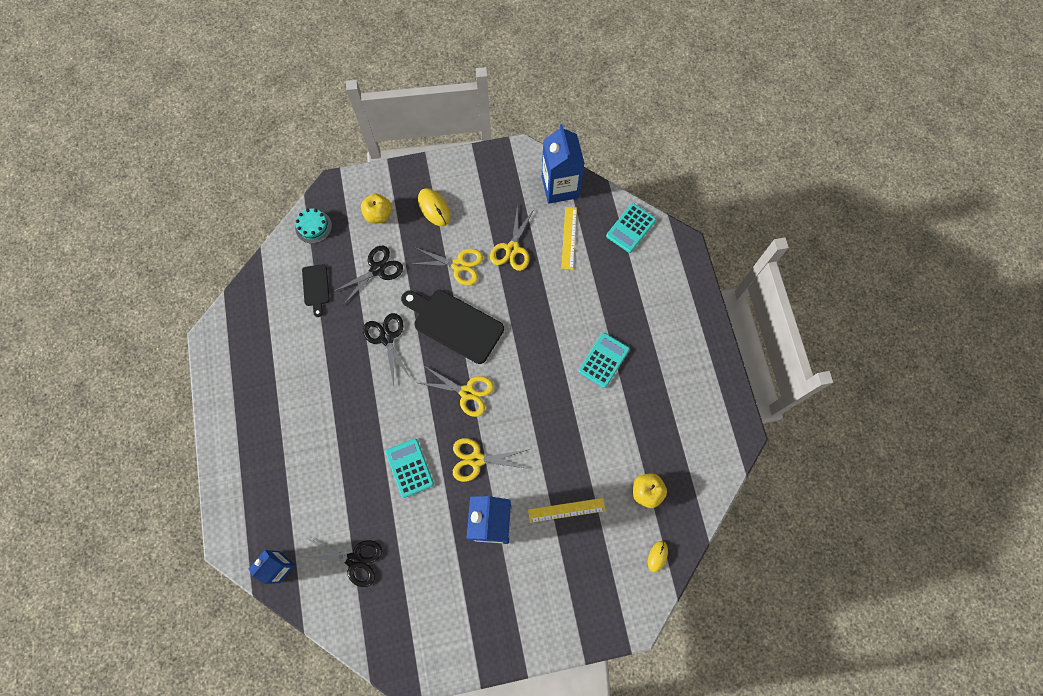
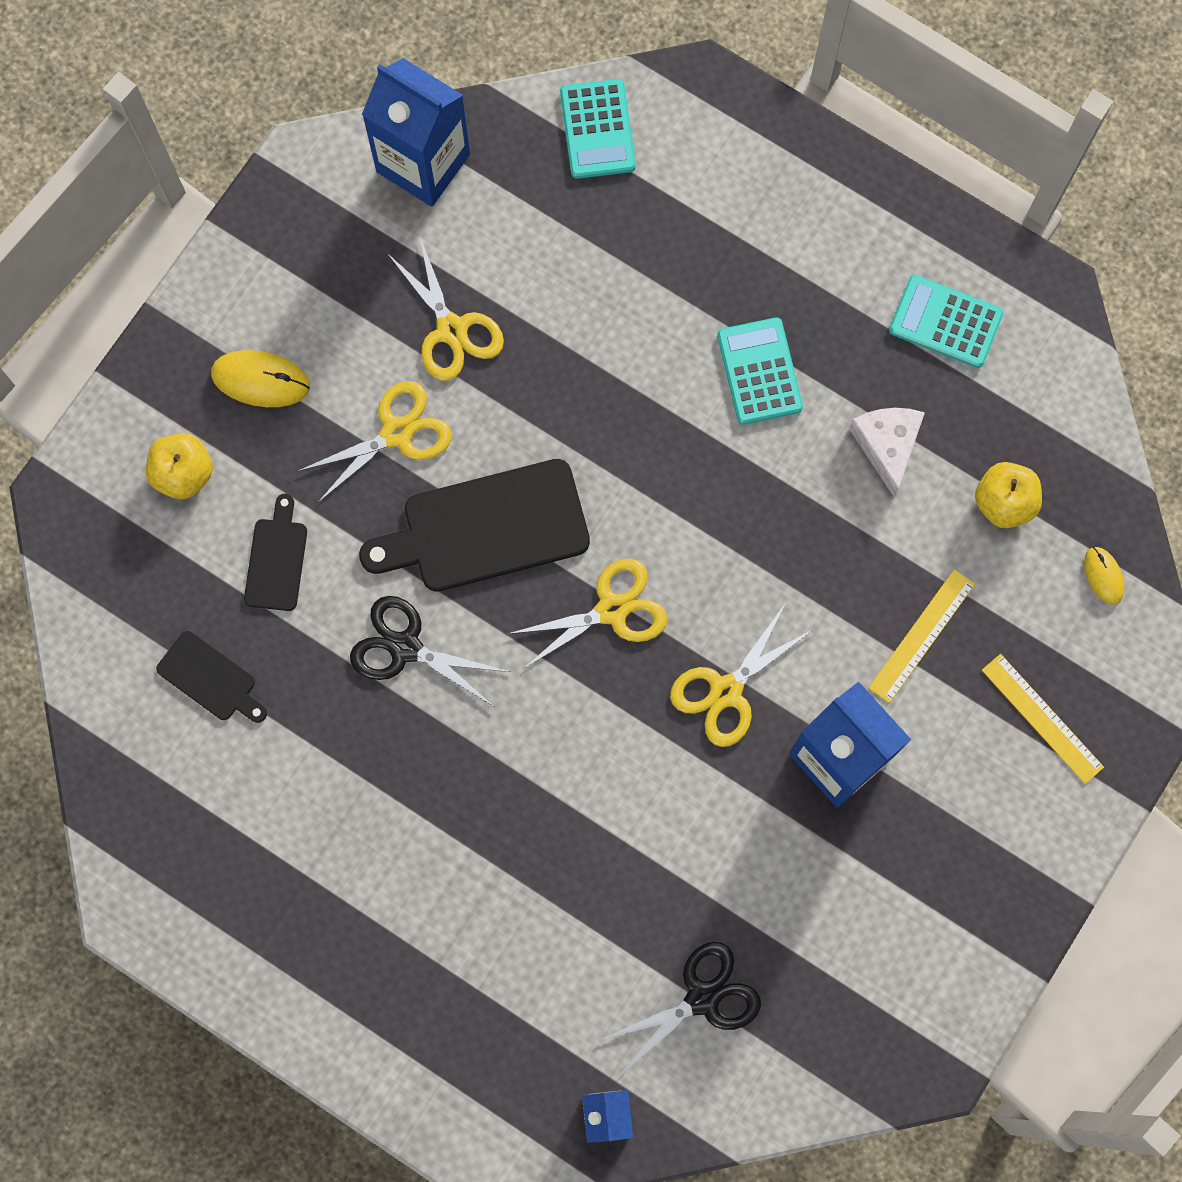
camera: 45 degrees left, 5 degrees up
(313, 226) = (98, 590): turquoise cake -> none
(377, 269) = (277, 560): black scissors -> black cutting board
(409, 468) = (643, 797): turquoise calculator -> turquoise calculator (945, 322)
(569, 238) = (519, 232): yellow ruler -> yellow ruler (1042, 718)
(623, 429) = (887, 445): none -> white cheese

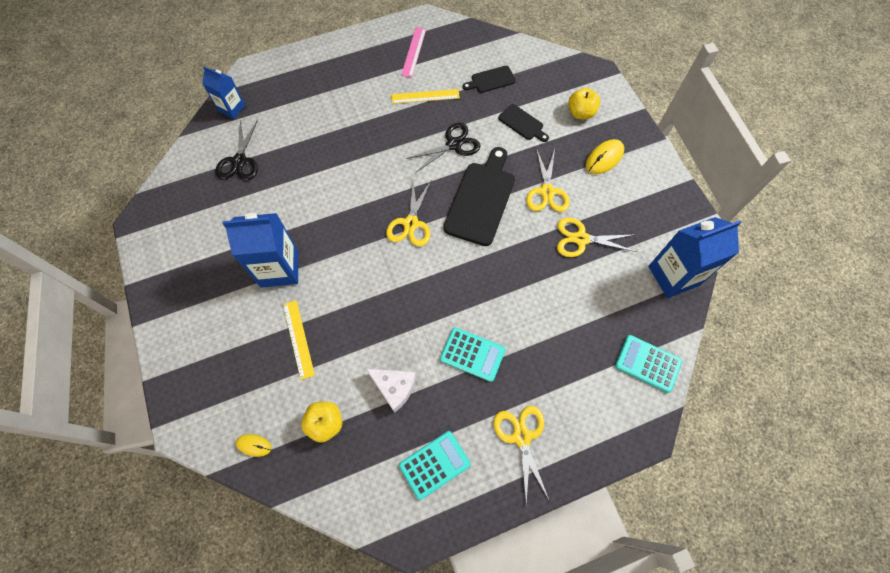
camera: 125 degrees right, 10 degrees down
(236, 873) = (413, 52): none -> pink ruler
(726, 691) = (342, 244): yellow scissors -> yellow scissors (522, 437)
(1042, 718) = (220, 364): yellow ruler -> yellow ruler (425, 96)

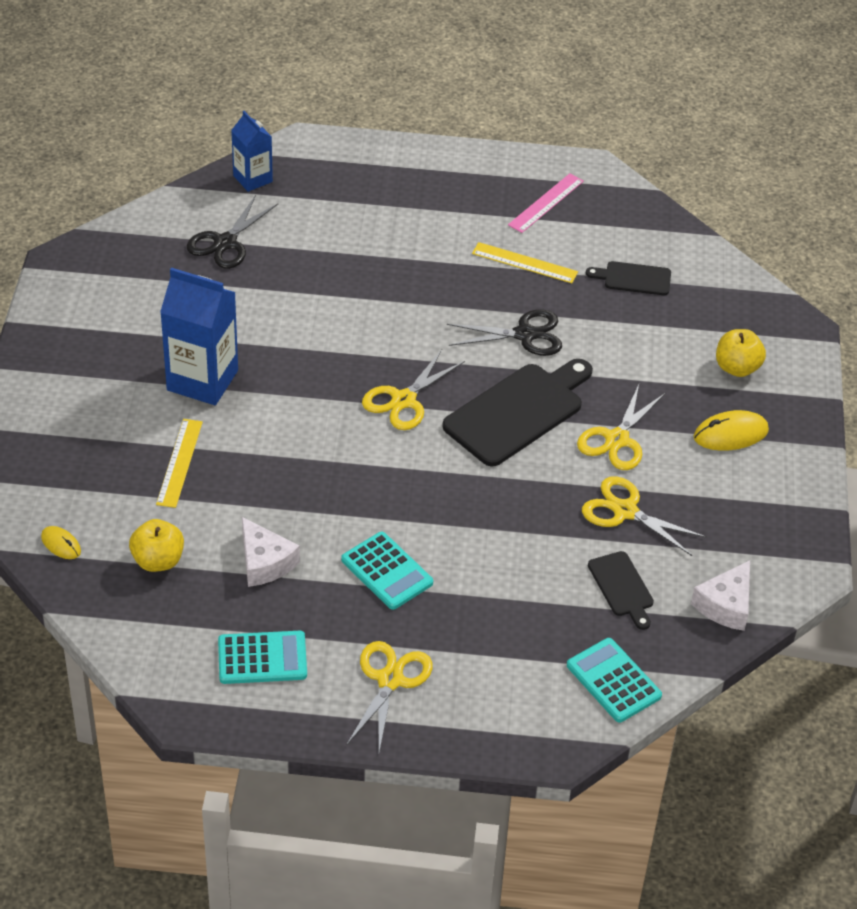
camera: 25 degrees right, 20 degrees down
(522, 123) = (641, 347): black cutting board -> black cutting board (622, 587)
(673, 275) = (725, 605): blue carton -> white cheese

